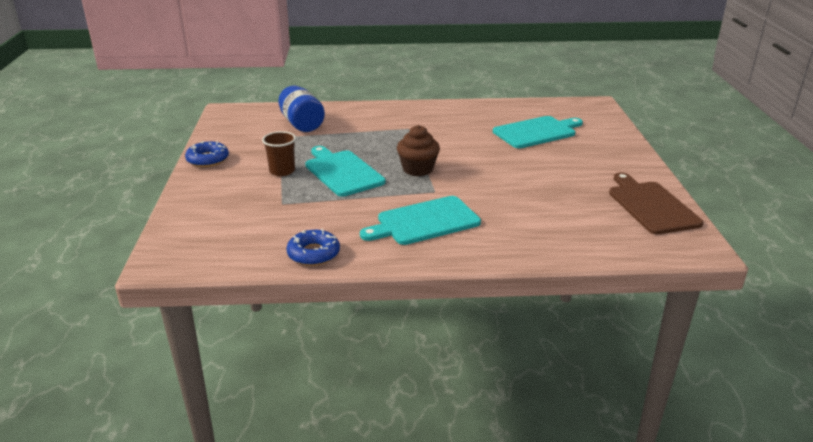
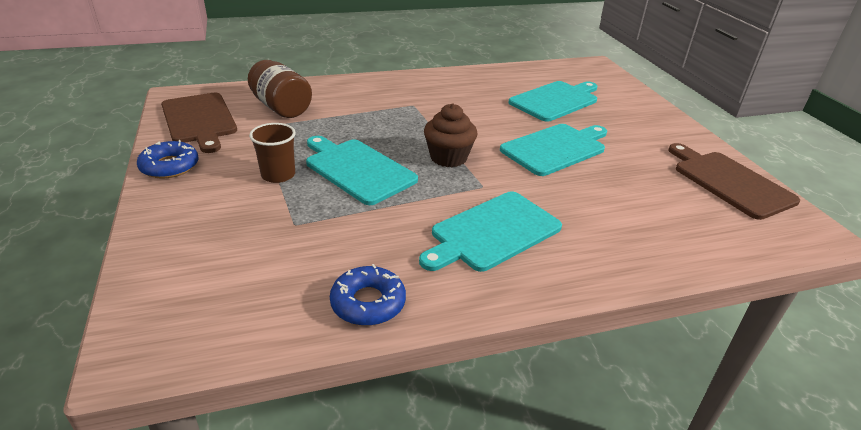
camera: 15 degrees left, 5 degrees up
(237, 129) = (199, 120): none -> brown cutting board
(302, 124) = (281, 108): blue jar -> brown jar
(512, 169) = (556, 148): none -> turquoise cutting board

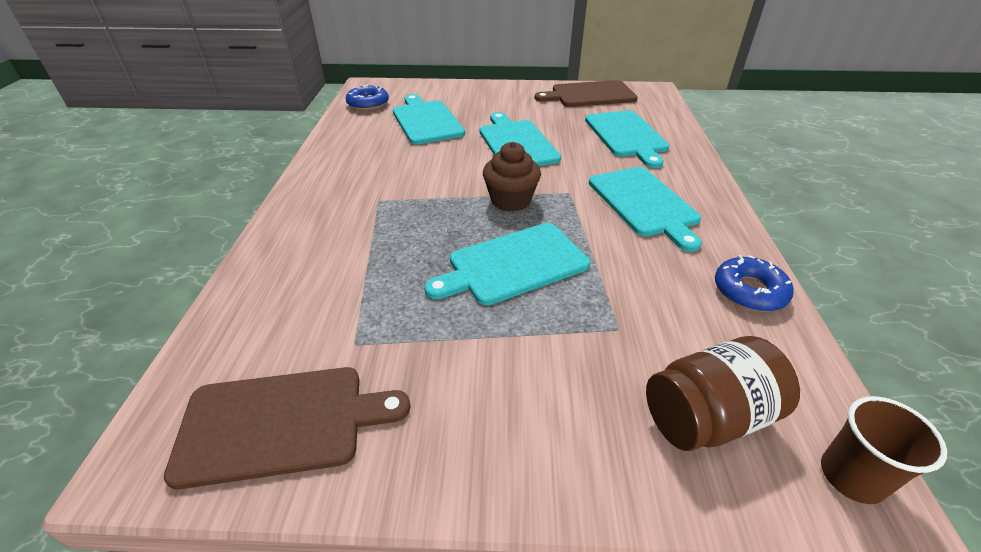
camera: 70 degrees left, 5 degrees up
(170, 166) = (433, 466): blue donut -> blue donut (368, 103)
(278, 175) = (504, 334): brown cup -> brown cup (851, 476)
(281, 108) = (306, 314): brown jar -> brown jar (707, 416)
(641, 215) = (626, 136): none -> turquoise cutting board

